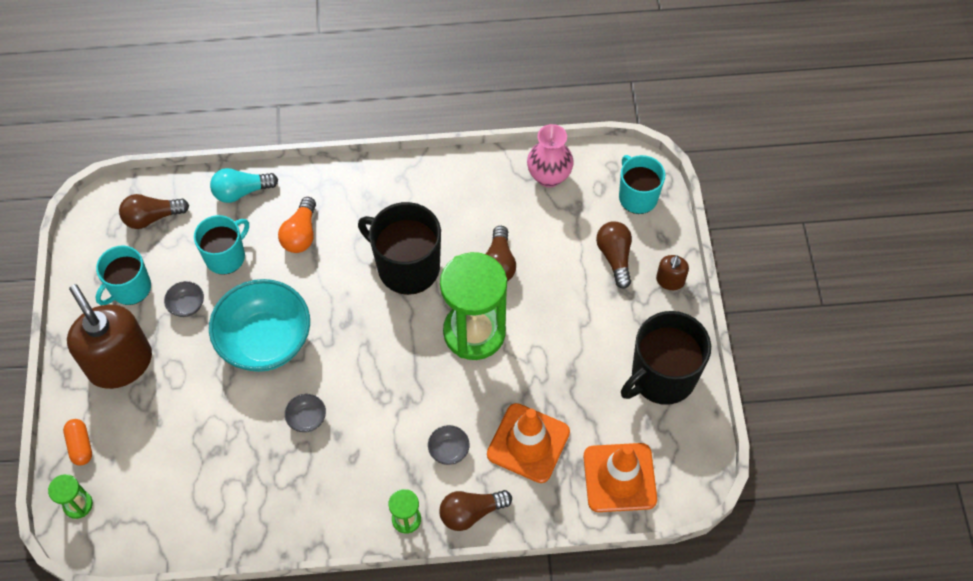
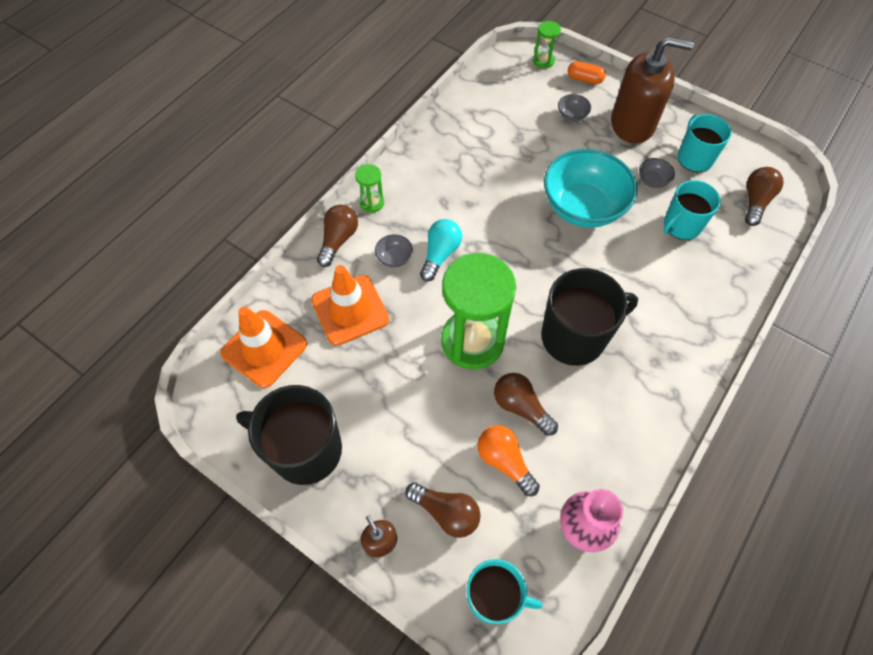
camera: 130 degrees right, 0 degrees up
(226, 256) = (681, 225): turquoise mug -> turquoise mug turned 60 degrees clockwise
(241, 192) = (742, 270): turquoise light bulb -> turquoise light bulb (440, 254)
(301, 234) = (666, 284): orange light bulb -> orange light bulb (504, 461)
(307, 418) = (497, 195): grey bowl -> grey bowl (572, 116)
(662, 377) = (304, 450): black mug -> black mug turned 75 degrees counterclockwise

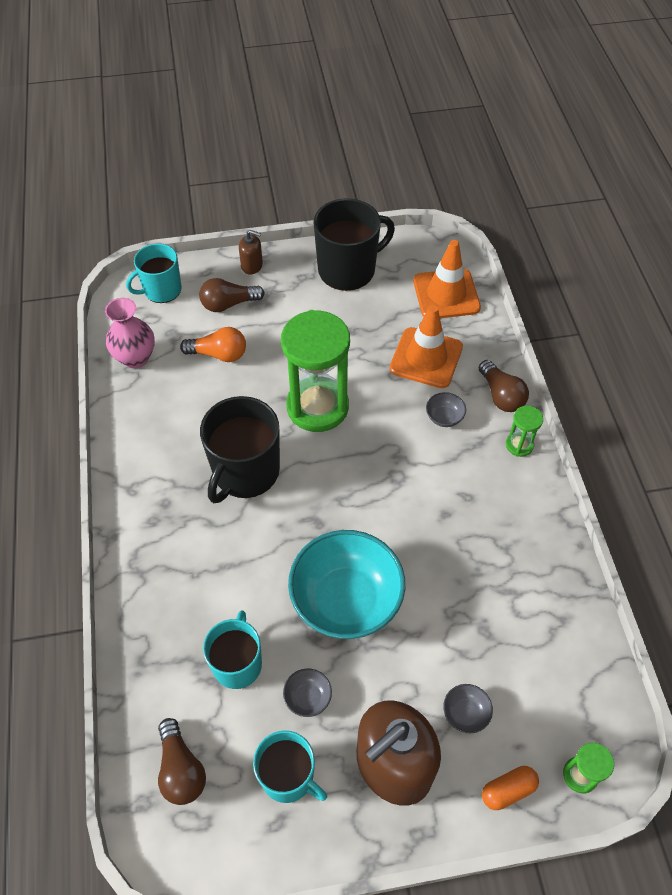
camera: 135 degrees right, 5 degrees down
(440, 254) = (415, 449): turquoise light bulb -> none
(521, 407) = (239, 392): brown light bulb -> none

